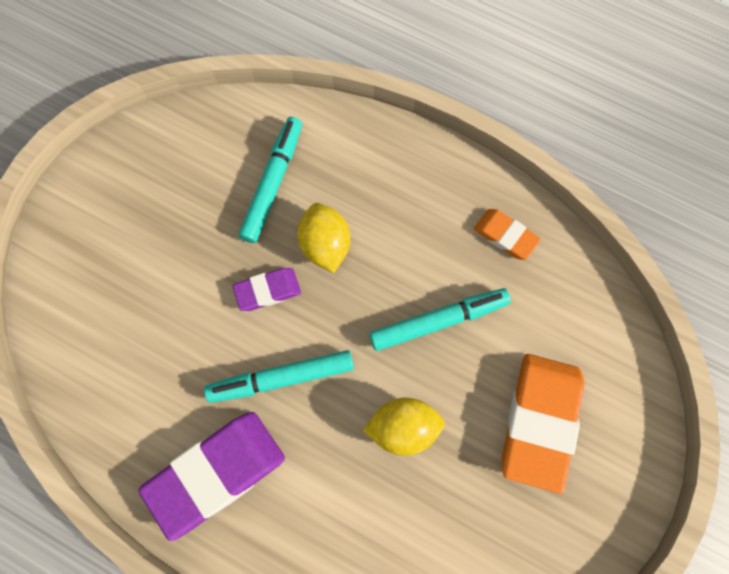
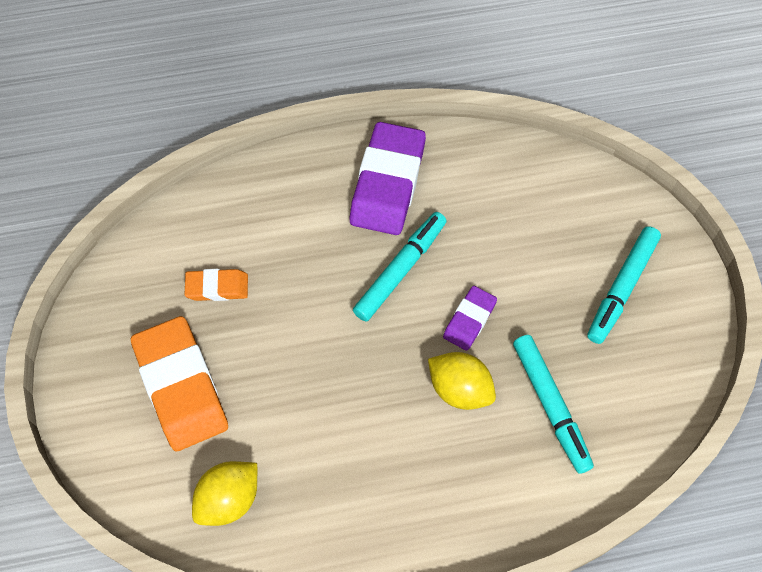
camera: 140 degrees right, 10 degrees down
(403, 428) = (283, 304): yellow lemon -> yellow lemon (229, 499)
(438, 321) = (317, 401): turquoise marker -> turquoise marker (621, 288)
(505, 236) = (317, 520): orange eraser -> orange eraser (217, 287)

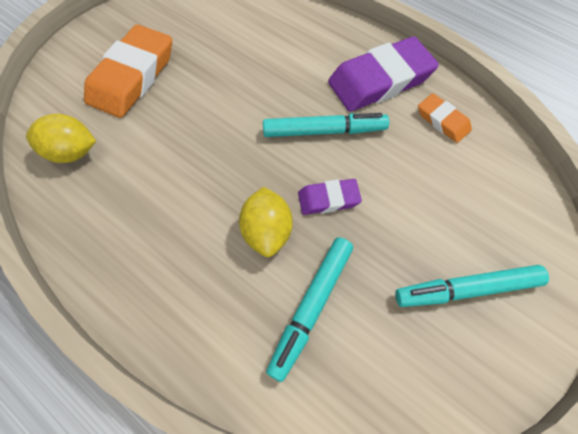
camera: 50 degrees right, 0 degrees up
(217, 287) = (215, 49): orange eraser -> orange eraser (442, 121)

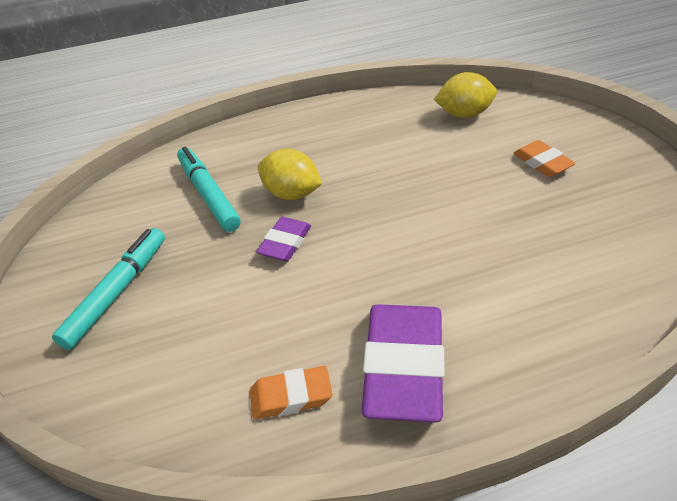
camera: 125 degrees right, 20 degrees down
(72, 152) = (464, 114): yellow lemon -> yellow lemon turned 45 degrees clockwise
(132, 77) = (542, 163): orange eraser -> orange eraser, size x0.51
(324, 131) = (365, 275): turquoise marker -> none

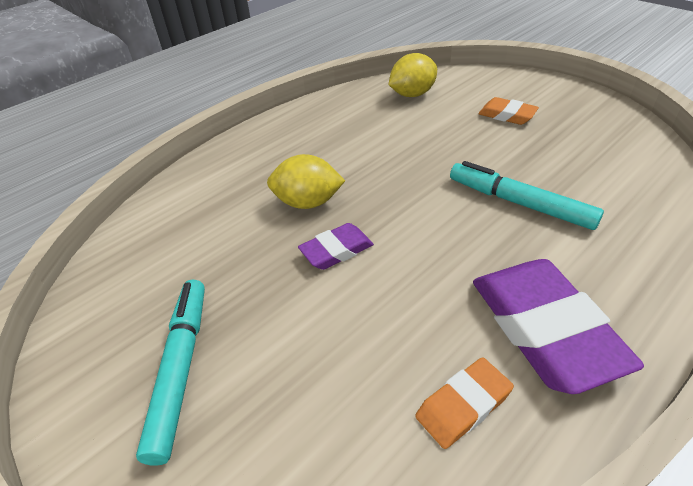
camera: 25 degrees left, 0 degrees up
(208, 195) = (220, 229): turquoise marker -> turquoise marker (519, 203)
(285, 243) = (336, 250): purple eraser -> purple eraser turned 60 degrees clockwise

